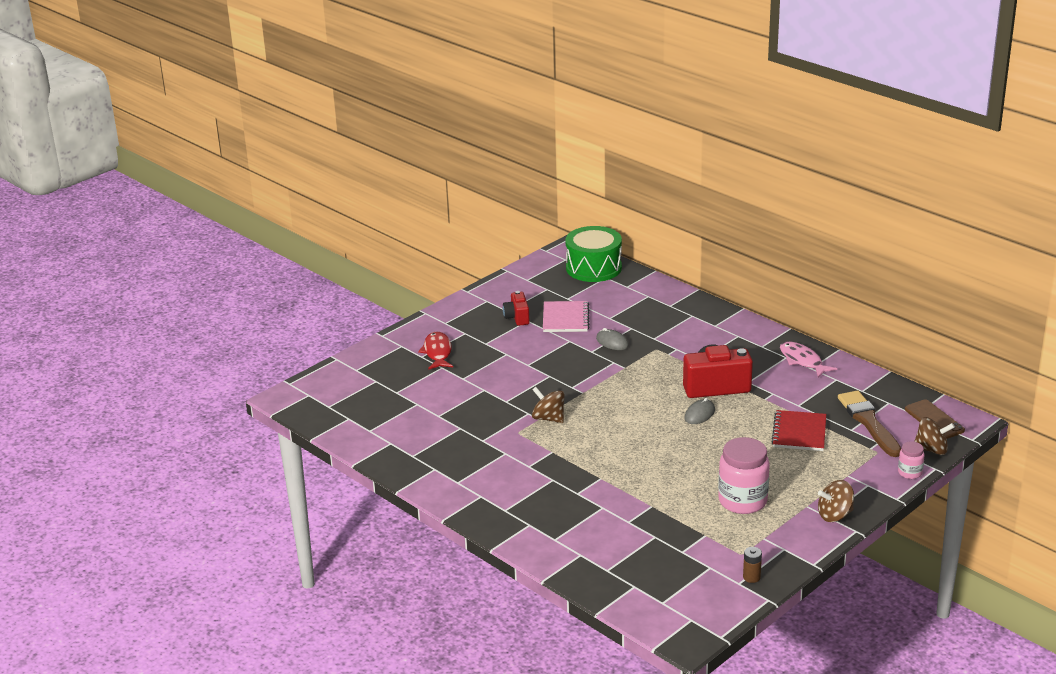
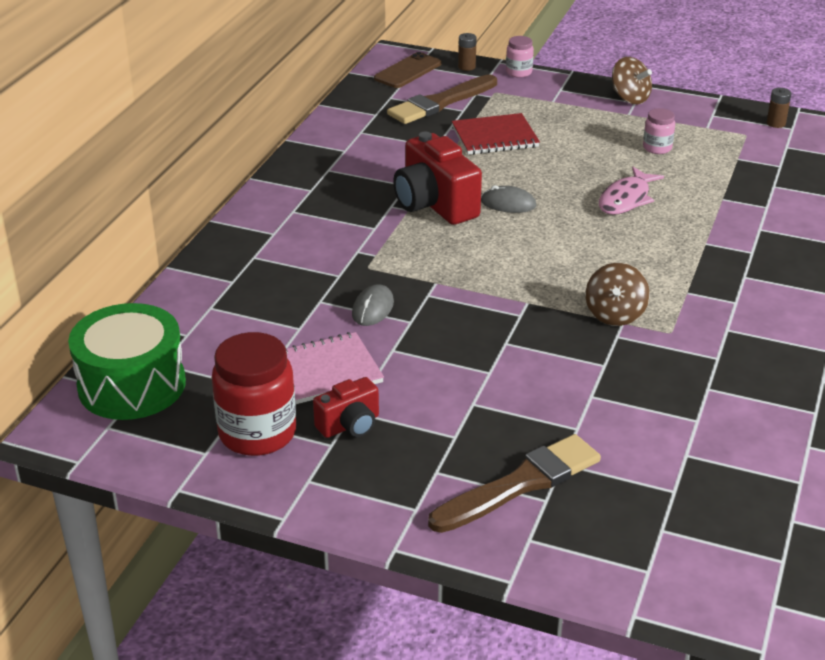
camera: 115 degrees left, 5 degrees up
(437, 352) = (520, 484): red fish -> brown brush
(530, 293) = (257, 433): none -> red jar
(742, 501) = (657, 148): pink jar -> pink jar, size x0.50
(802, 361) = (331, 157): pink fish -> pink fish (626, 199)
(931, 450) = (466, 67): brown spinning top -> brown battery

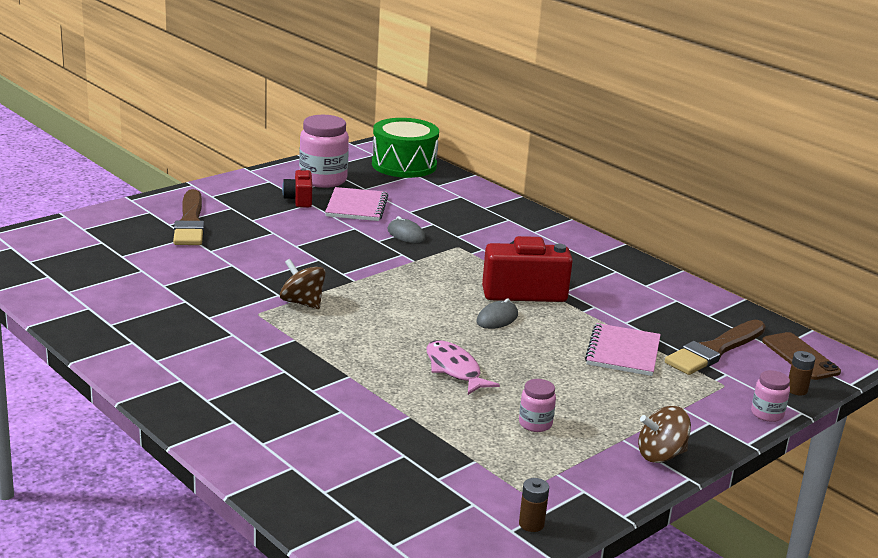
camera: 115 degrees right, 10 degrees down
(257, 433) = (323, 180): red jar -> pink jar
(440, 103) = (714, 350): brown brush -> brown brush turned 120 degrees counterclockwise
(495, 137) = (623, 352): red notebook -> pink notebook

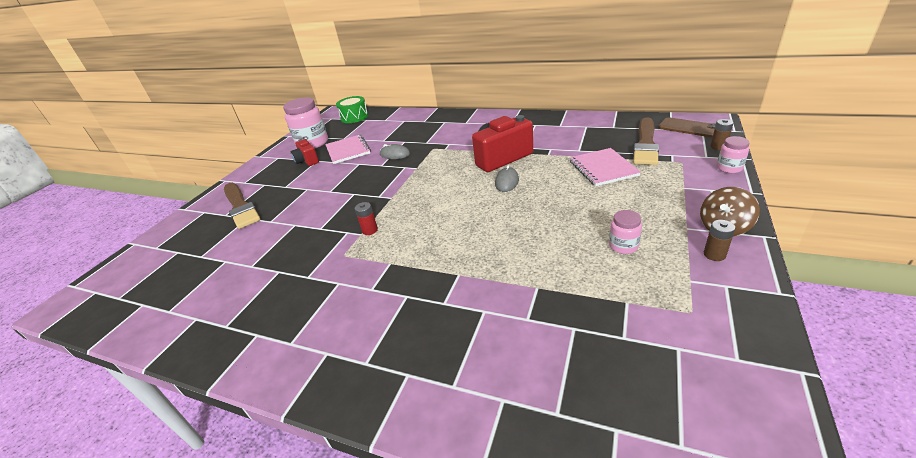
camera: 20 degrees left, 10 degrees up
(302, 303) = (370, 230): brown spinning top -> red battery
(404, 165) = (354, 117): green drum -> green drum, size x0.67
(454, 369) = (523, 231): pink fish -> none
(531, 524) = (741, 342): brown battery -> brown battery (714, 254)

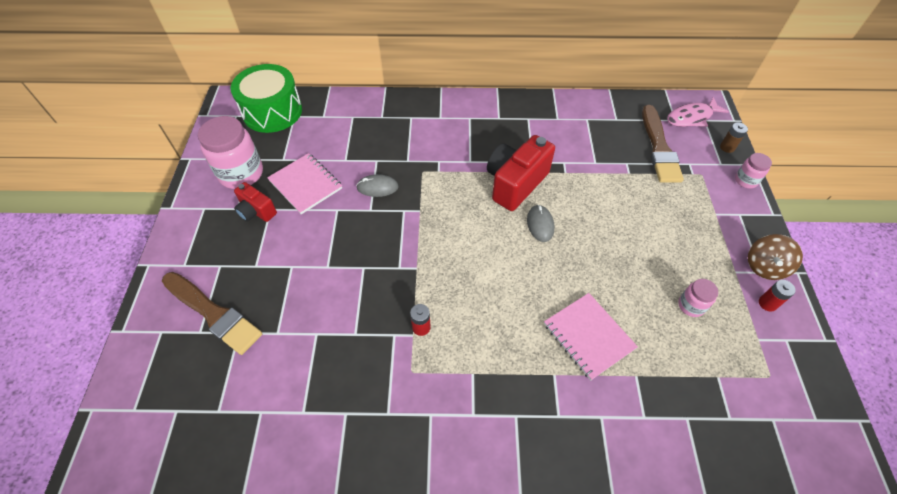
camera: 25 degrees left, 20 degrees up
(354, 117) = (272, 111): green drum -> green drum, size x1.50
(602, 168) = (631, 192): pink notebook -> pink notebook (588, 336)
(689, 128) = (691, 117): brown phone -> pink fish
(714, 254) = (767, 303): brown battery -> red battery

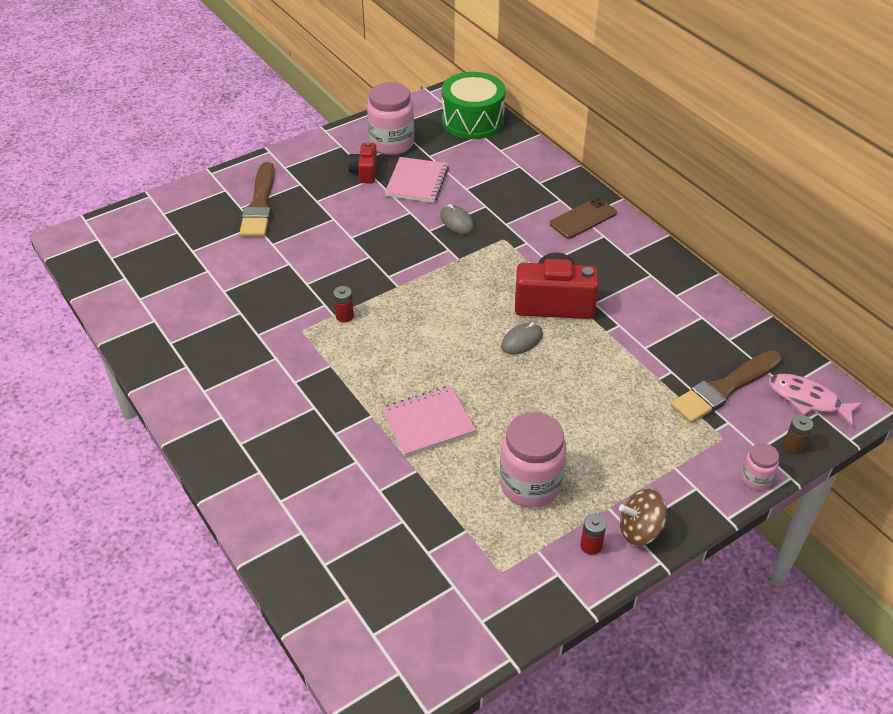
camera: 55 degrees right, 10 degrees down
(442, 117) = (583, 218): none -> brown phone
(588, 336) = (428, 422): pink notebook -> pink notebook turned 45 degrees clockwise
(691, 306) = (530, 484): pink jar -> pink jar, size x1.99

